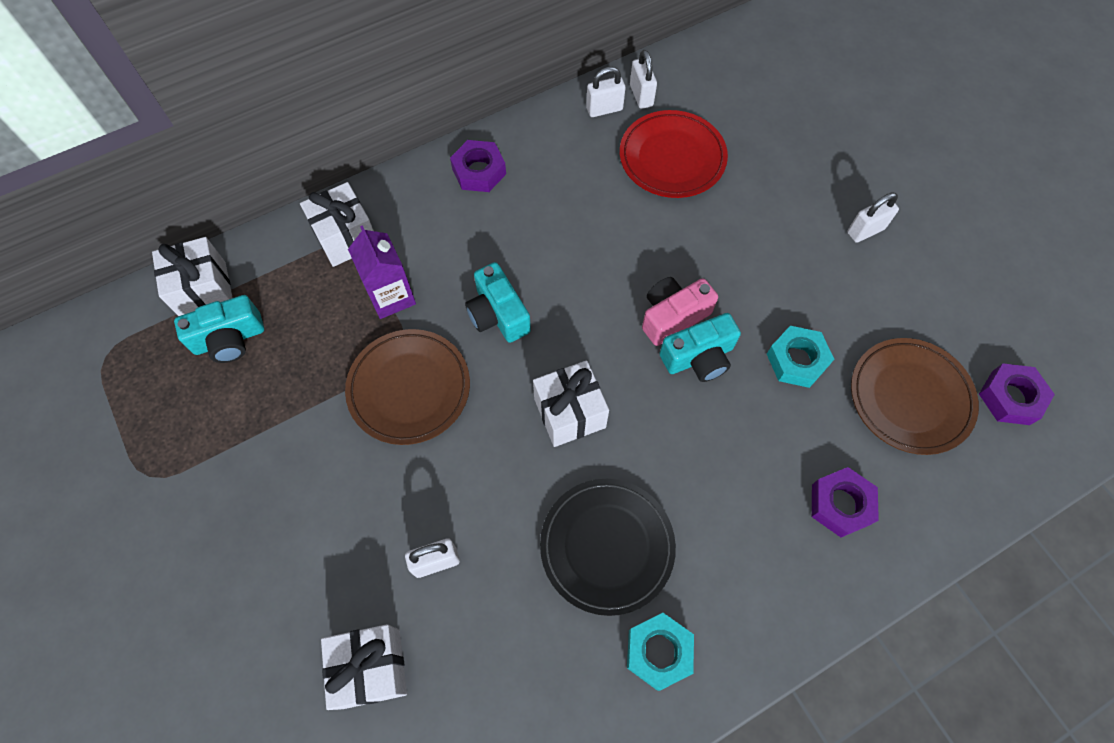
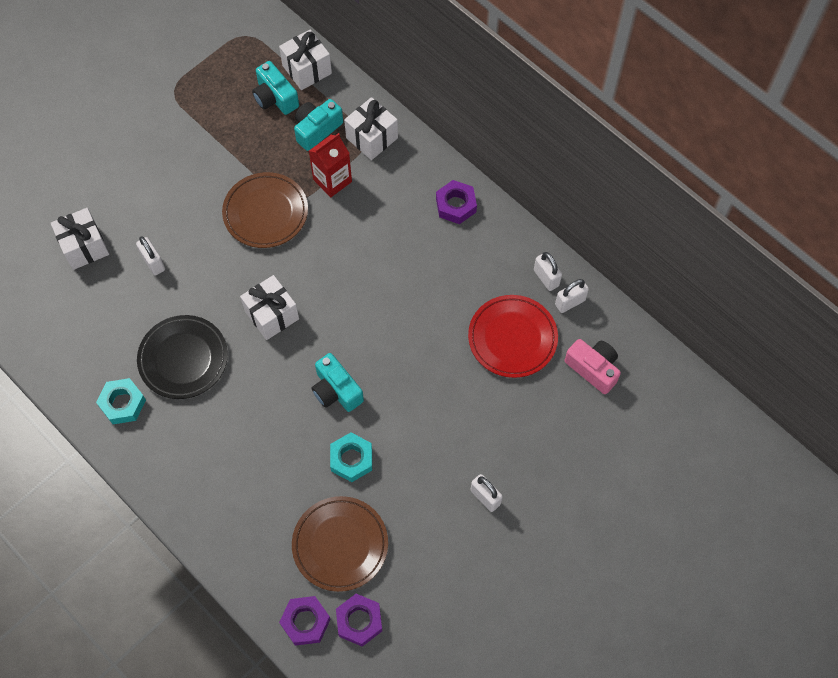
camera: 75 degrees right, 0 degrees up
(391, 296) = (332, 180): purple carton -> red carton
(498, 314) = (336, 251): turquoise camera -> turquoise camera (317, 130)
(673, 316) = (365, 366): pink camera -> pink camera (593, 369)
(840, 504) = (244, 503): purple nut -> purple nut (305, 622)

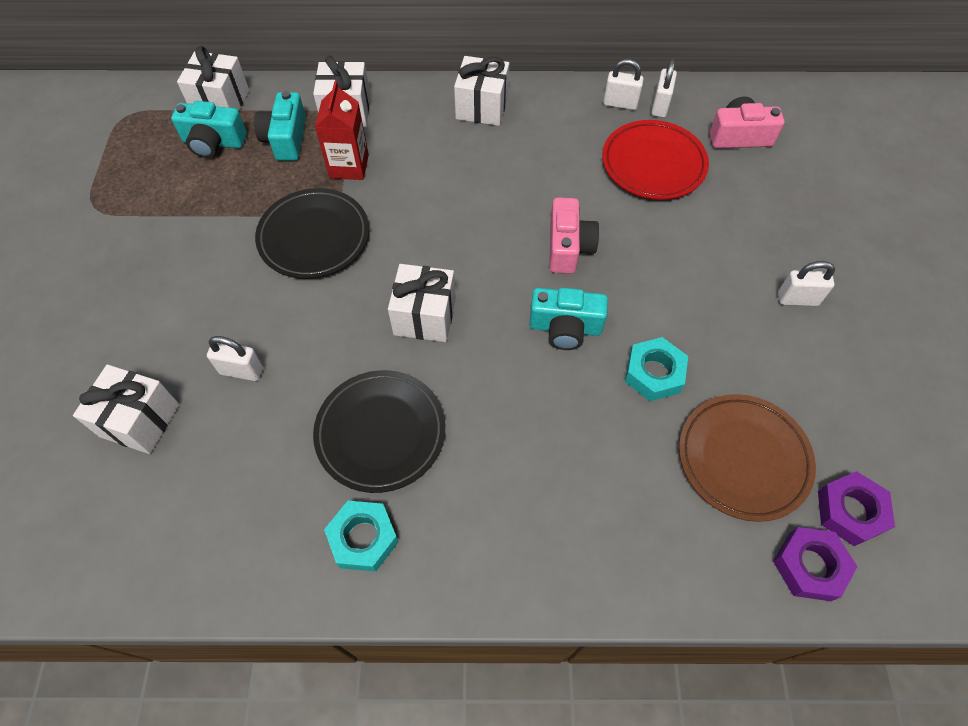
camera: 45 degrees left, 5 degrees down
(265, 213) = (314, 237): brown plate -> black plate
(395, 345) = (568, 247): none -> pink camera
(456, 205) = (482, 107): purple nut -> white gift

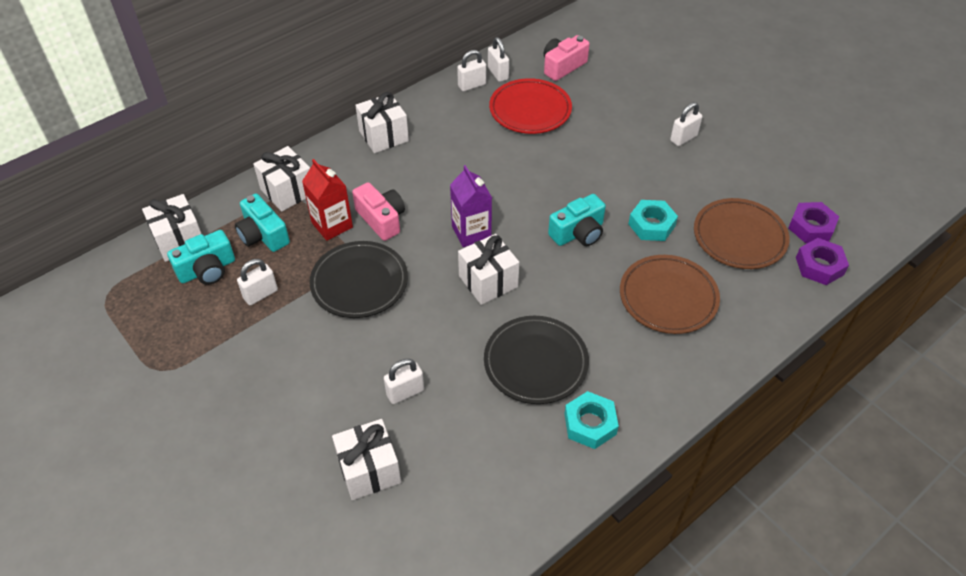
camera: 40 degrees left, 10 degrees down
(228, 192) = (260, 294): none -> white padlock
(461, 255) = (471, 232): none -> purple carton
(568, 247) = (531, 187): pink camera -> pink camera (381, 219)
(586, 467) = (668, 297): none -> brown plate

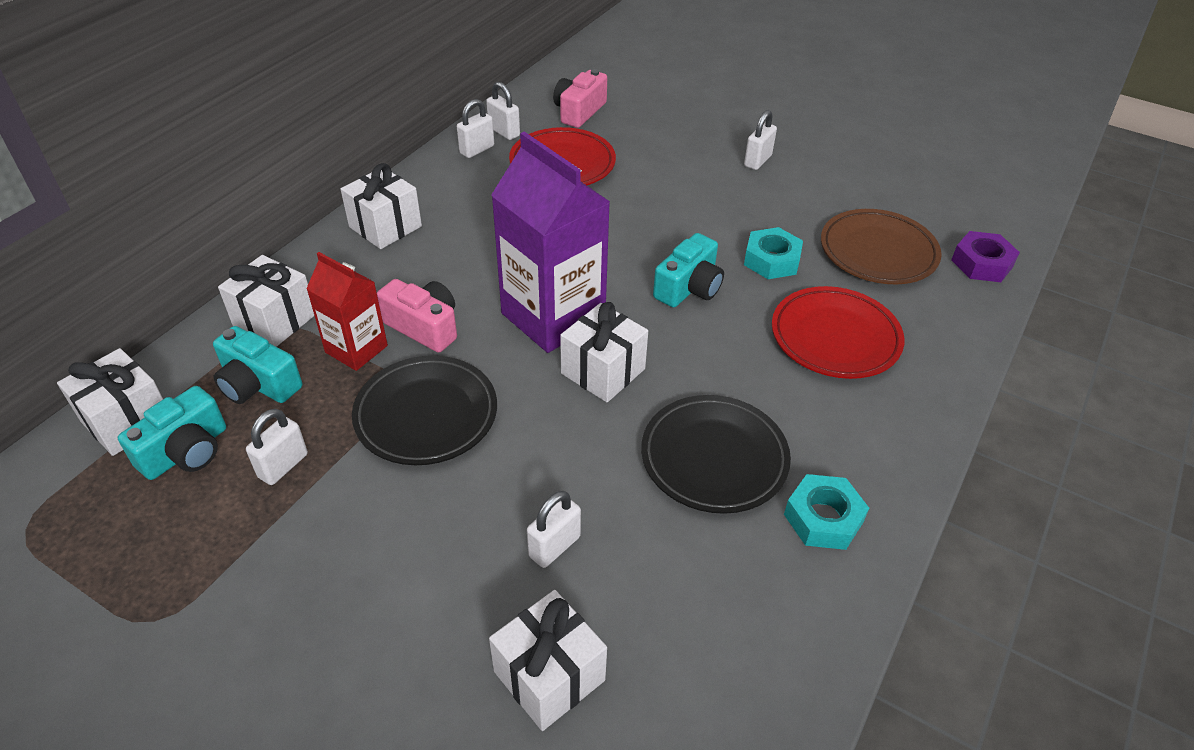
camera: 20 degrees left, 5 degrees down
(471, 232) = (553, 316): purple carton -> purple carton, size x1.77
(668, 297) = (835, 337): brown plate -> red plate
(811, 227) = (948, 225): purple nut -> none

